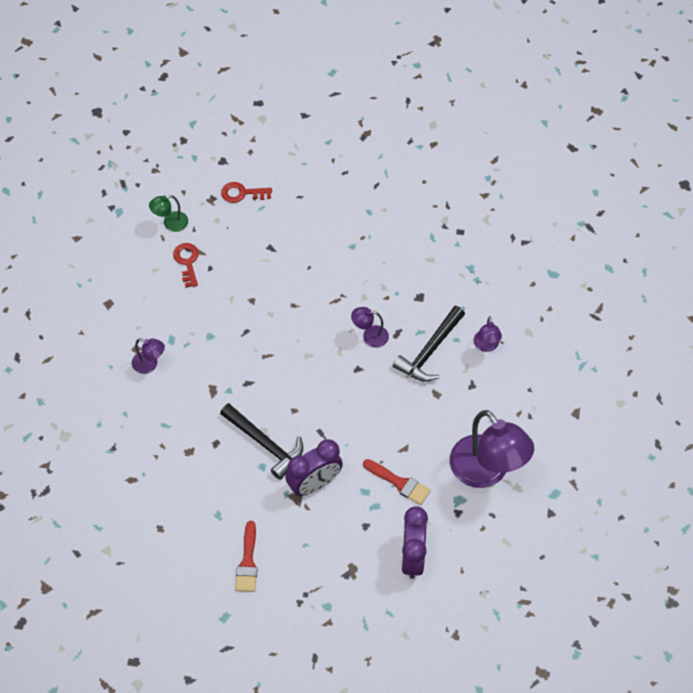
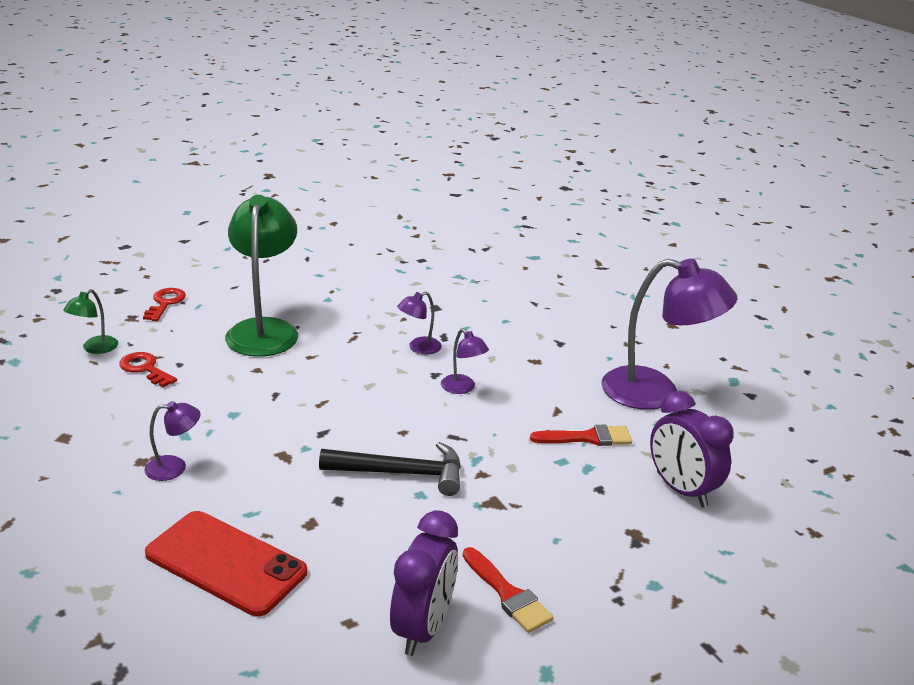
camera: 40 degrees left, 30 degrees down
(130, 453) = (226, 563): none -> red phone
(242, 193) = (165, 303): red key -> red key turned 135 degrees clockwise
(285, 259) = (264, 330): none -> green lamp
(314, 484) = (499, 480): purple clock -> purple clock (423, 628)
(429, 351) = (491, 336): black hammer -> none
(486, 346) = (538, 314): purple lamp -> purple lamp (462, 388)

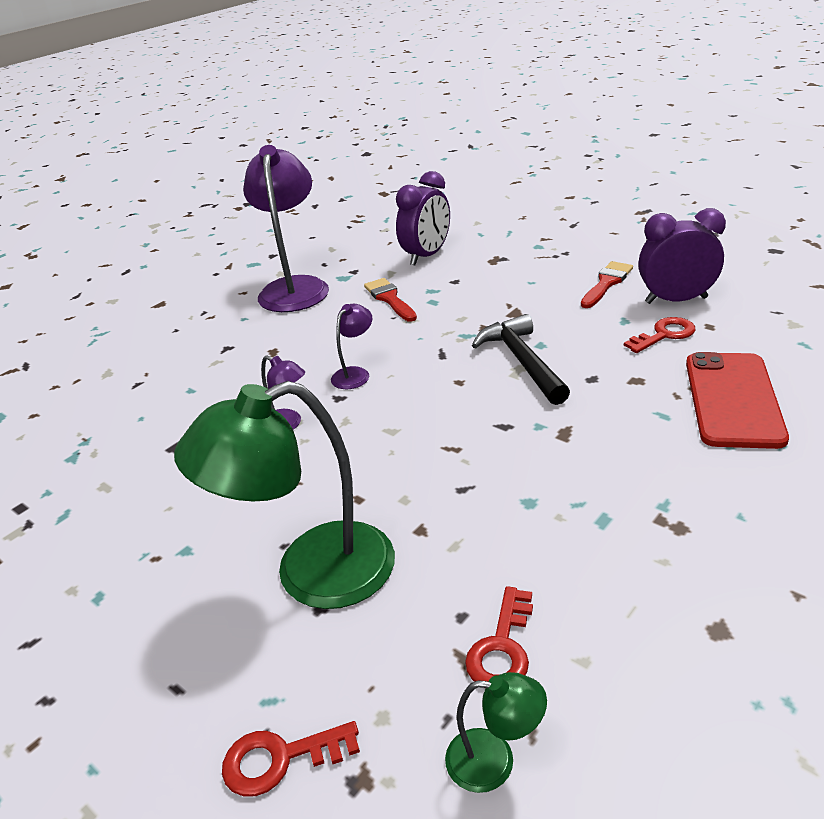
camera: 105 degrees left, 5 degrees up
(175, 467) = (660, 495): purple lamp -> none
(363, 579) = (664, 335): none -> red key

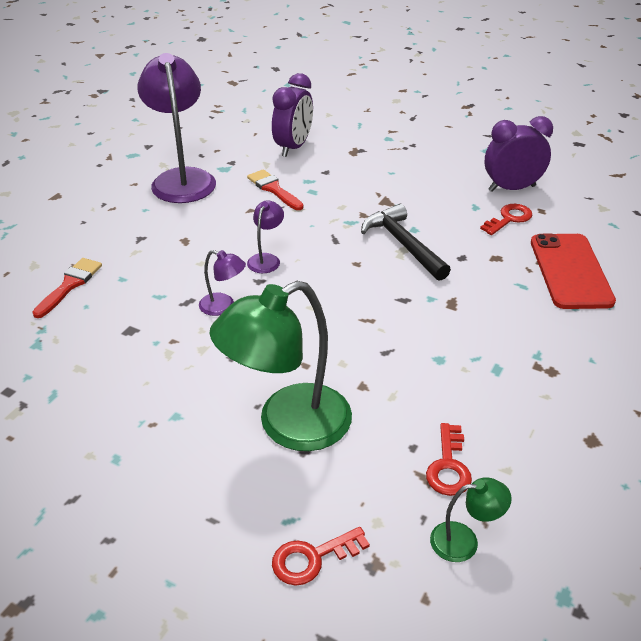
camera: 15 degrees left, 5 degrees up
(606, 283) = (453, 173): red brush -> red brush (70, 285)

